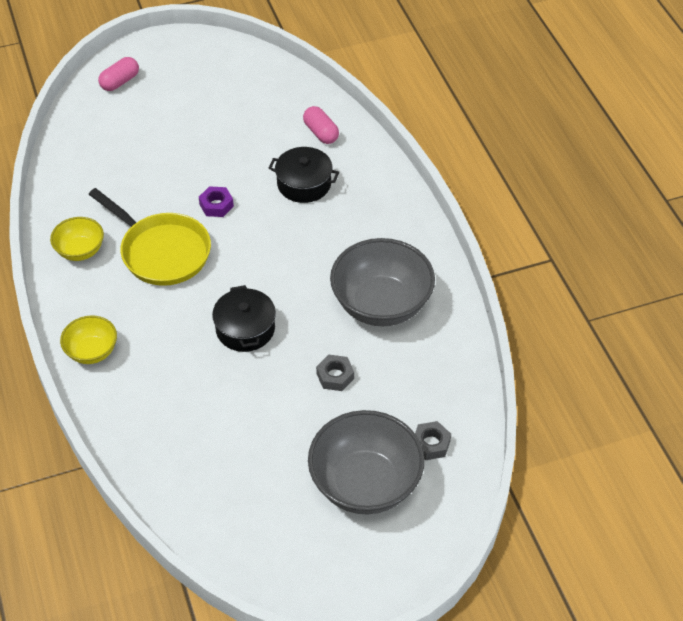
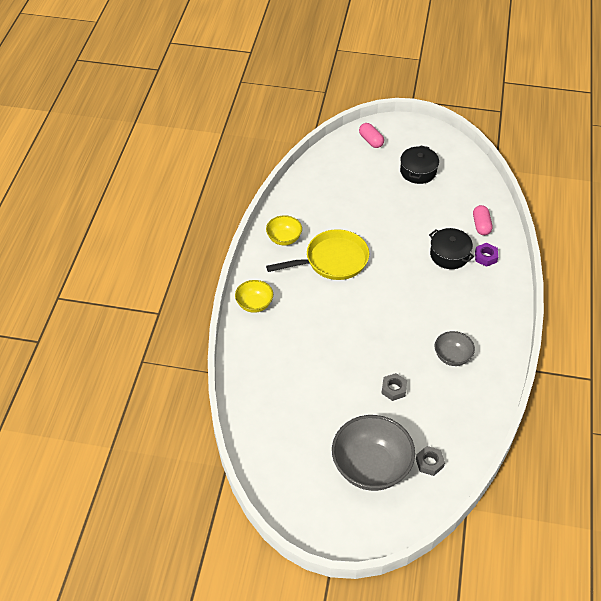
camera: 30 degrees right, 0 degrees up
(120, 82) = (371, 141): pink capsule -> pink capsule turned 75 degrees clockwise
(161, 252) = (332, 260): yellow pan -> yellow pan turned 90 degrees counterclockwise
(216, 205) = (384, 245): purple nut -> purple nut (485, 257)
(245, 329) = (355, 332): black pot -> black pot (418, 171)
(381, 305) = (452, 356): grey bowl -> grey bowl, size x0.53

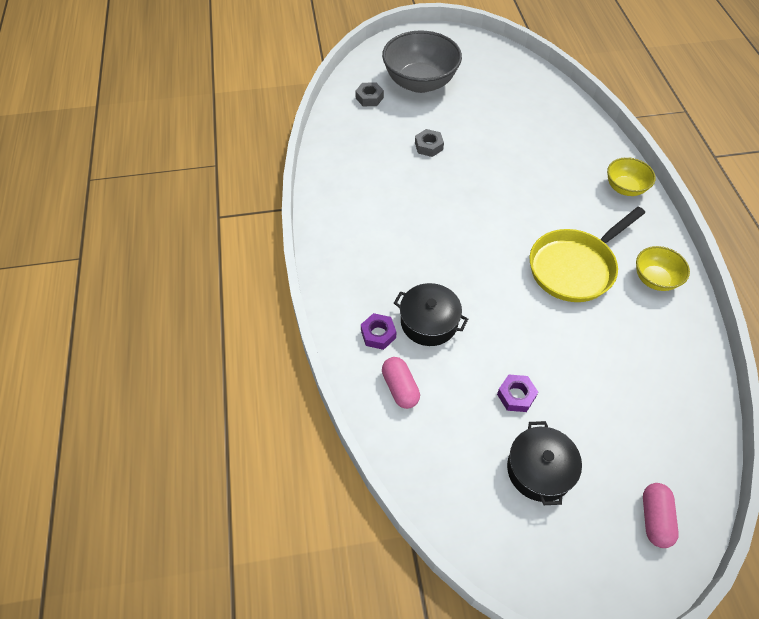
camera: 160 degrees right, 5 degrees up
(371, 141) = (655, 518): pink capsule -> pink capsule turned 60 degrees clockwise
(413, 204) = (516, 396): none -> purple nut
(452, 356) = (380, 193): grey bowl -> none

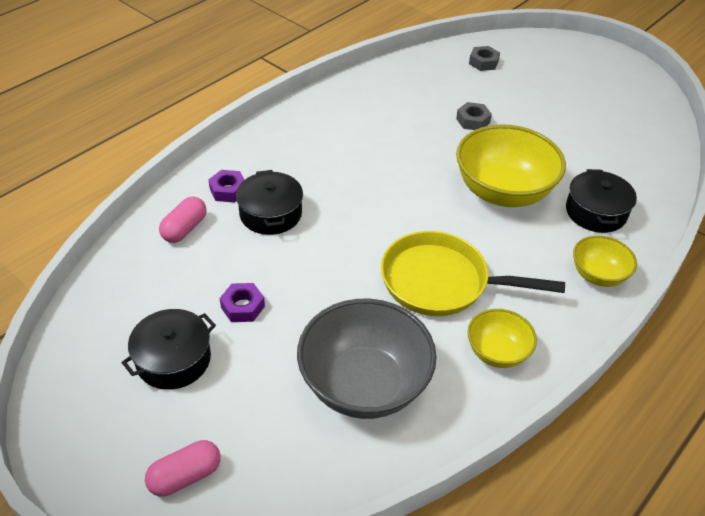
camera: 50 degrees right, 10 degrees down
(420, 82) = (544, 80): grey bowl -> grey bowl (364, 384)
(515, 180) = (503, 192): none -> yellow bowl
(570, 150) = (595, 212): none -> black pot

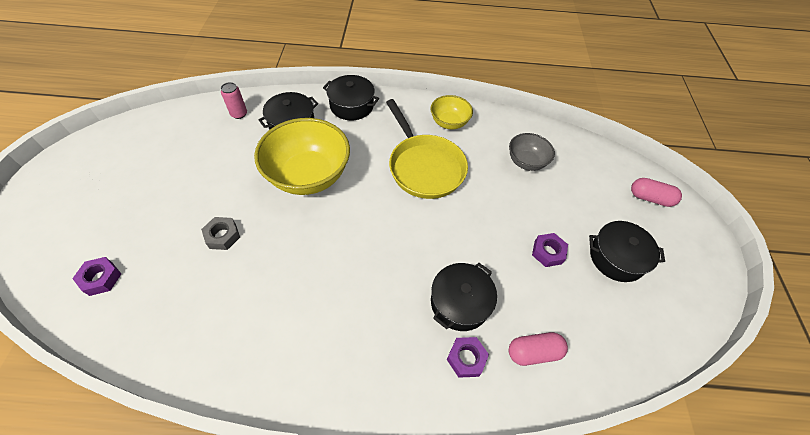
camera: 130 degrees left, 10 degrees up
(364, 384) = (526, 162): grey bowl -> grey bowl, size x0.53
(483, 62) = (101, 278): grey nut -> purple nut
(598, 275) = (351, 106): yellow bowl -> black pot
(641, 181) = (239, 114): none -> pink can

